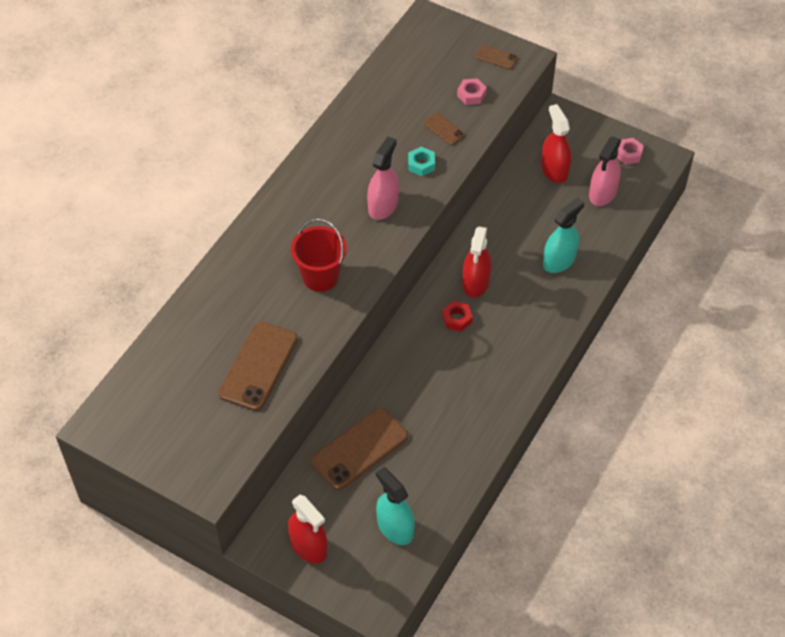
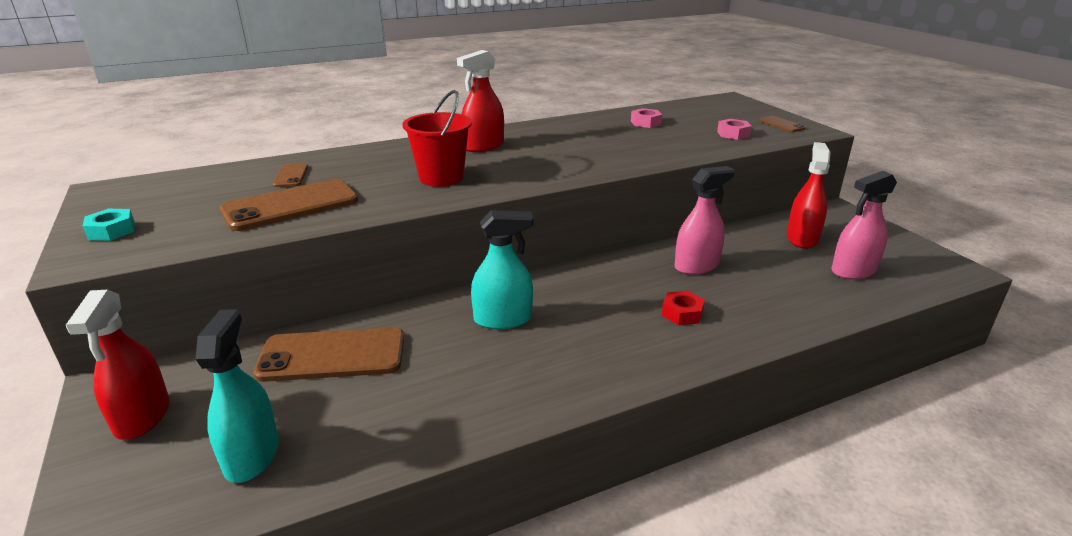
camera: 35 degrees right, 25 degrees down
(383, 206) = (564, 161): pink spray bottle -> pink spray bottle (696, 266)
(421, 164) = (634, 152): turquoise nut -> turquoise nut (112, 231)
(444, 129) = (682, 142): brown phone -> brown phone (291, 176)
(457, 319) = (577, 299): red nut -> red nut (682, 313)
(475, 282) = (629, 281): red spray bottle -> red spray bottle (483, 146)
(559, 260) = (751, 300): turquoise spray bottle -> turquoise spray bottle (503, 319)
(628, 154) = (910, 254): pink nut -> pink nut (645, 123)

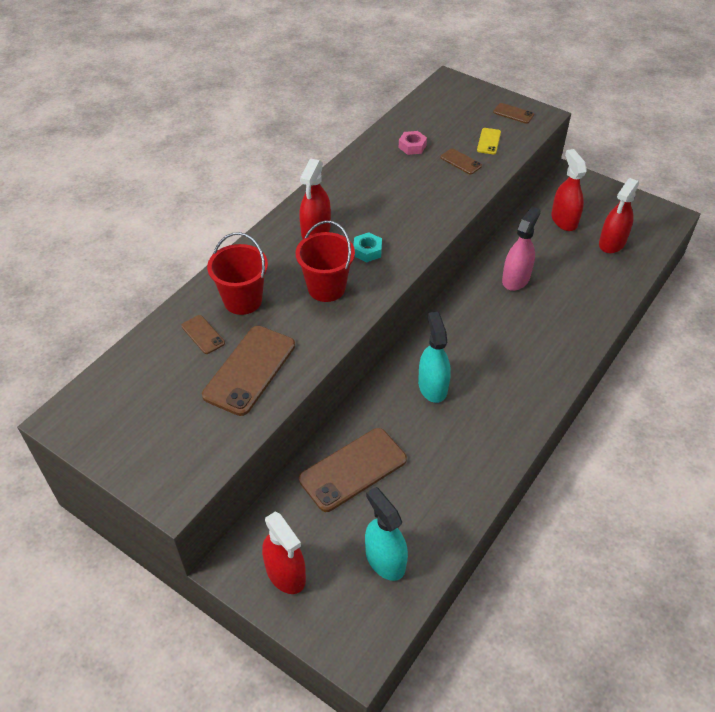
camera: 30 degrees left, 20 degrees up
(112, 231) = (147, 458): turquoise nut -> turquoise nut (367, 251)
(356, 166) = (243, 300): none -> red bucket
(503, 319) = (432, 386): turquoise spray bottle -> turquoise spray bottle turned 60 degrees counterclockwise
(682, 313) = (537, 330): red nut -> none
(686, 139) = (461, 162): none -> brown phone
(733, 134) = (489, 141): pink nut -> yellow phone
(853, 271) = (612, 243): pink spray bottle -> red spray bottle

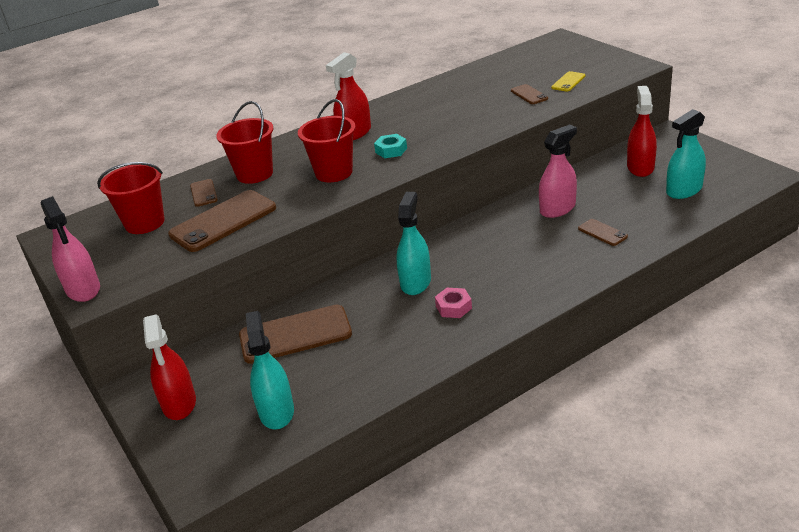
camera: 25 degrees right, 15 degrees down
(154, 486) = (83, 289): none -> pink spray bottle
(163, 385) = (145, 223): none -> red bucket
(412, 146) = (489, 81): pink nut -> pink nut (453, 307)
(513, 113) = (608, 63): brown phone -> brown phone (602, 232)
(612, 243) = (684, 190): red spray bottle -> turquoise spray bottle

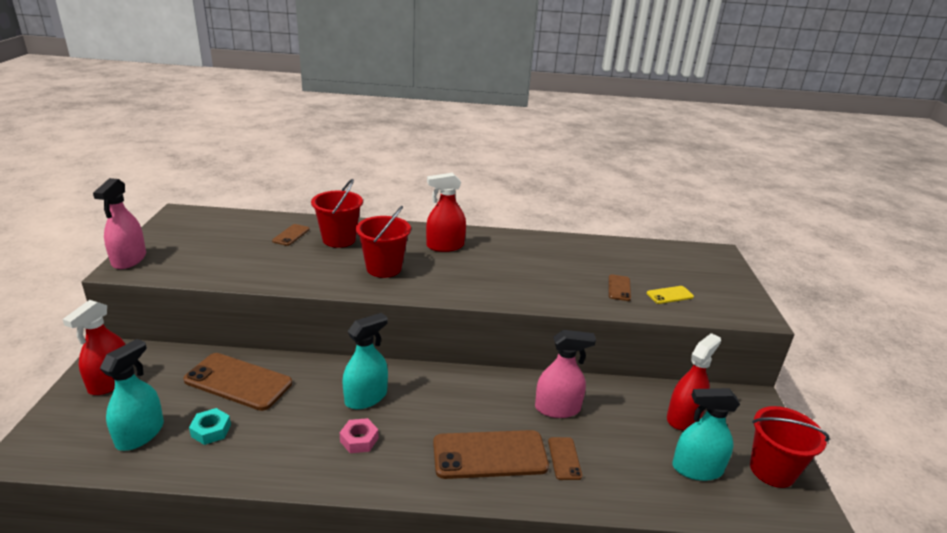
camera: 30 degrees right, 5 degrees down
(145, 223) = (230, 235): red bucket -> red bucket (772, 470)
(223, 221) = (266, 262): brown phone -> brown phone (490, 455)
(391, 150) = (446, 274): turquoise nut -> turquoise nut (211, 430)

